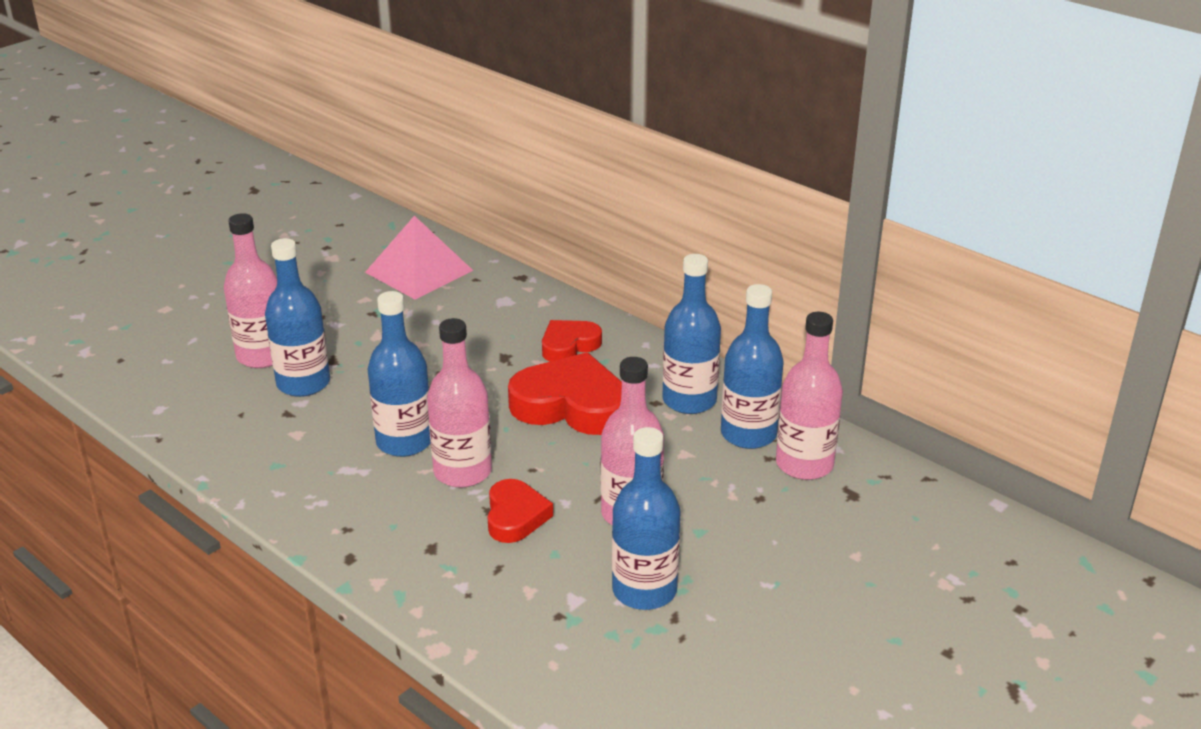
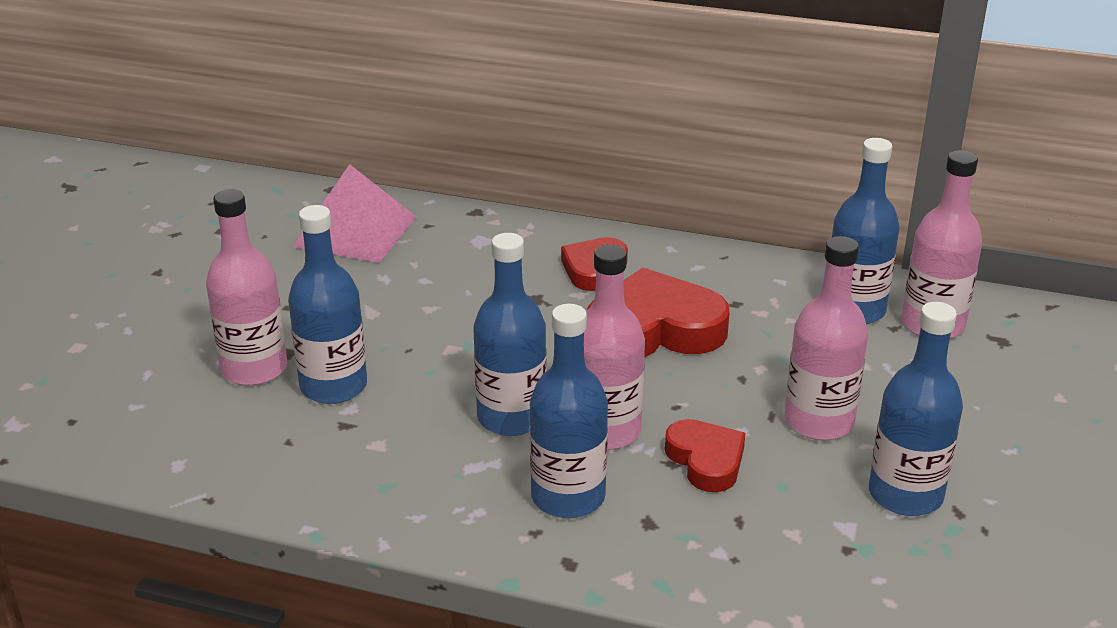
camera: 25 degrees left, 0 degrees up
(689, 400) = (767, 292): blue bottle -> blue bottle (568, 497)

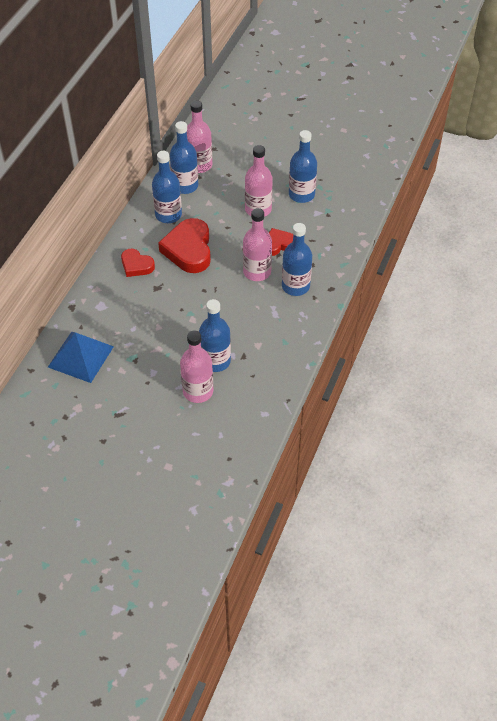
camera: 85 degrees left, 20 degrees up
(355, 231) = (80, 356): pink pyramid -> blue pyramid
(511, 417) = (245, 300): blue bottle -> blue bottle (168, 215)

